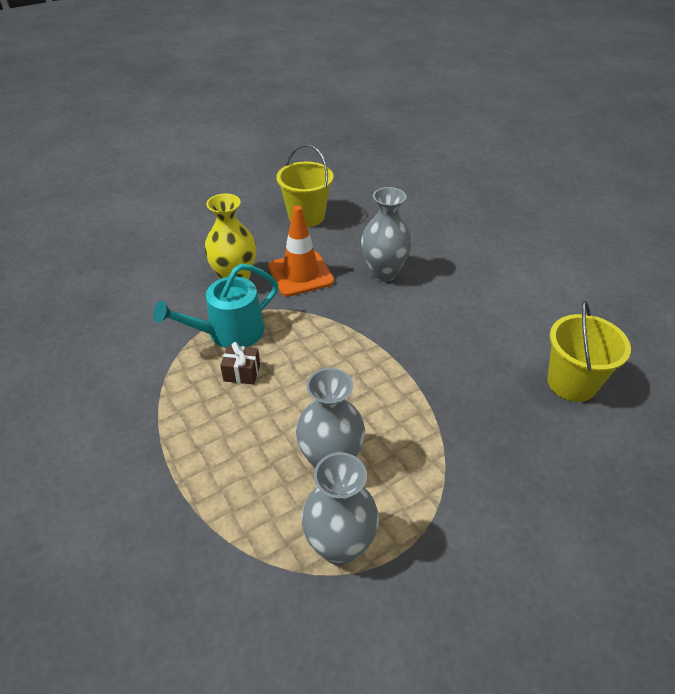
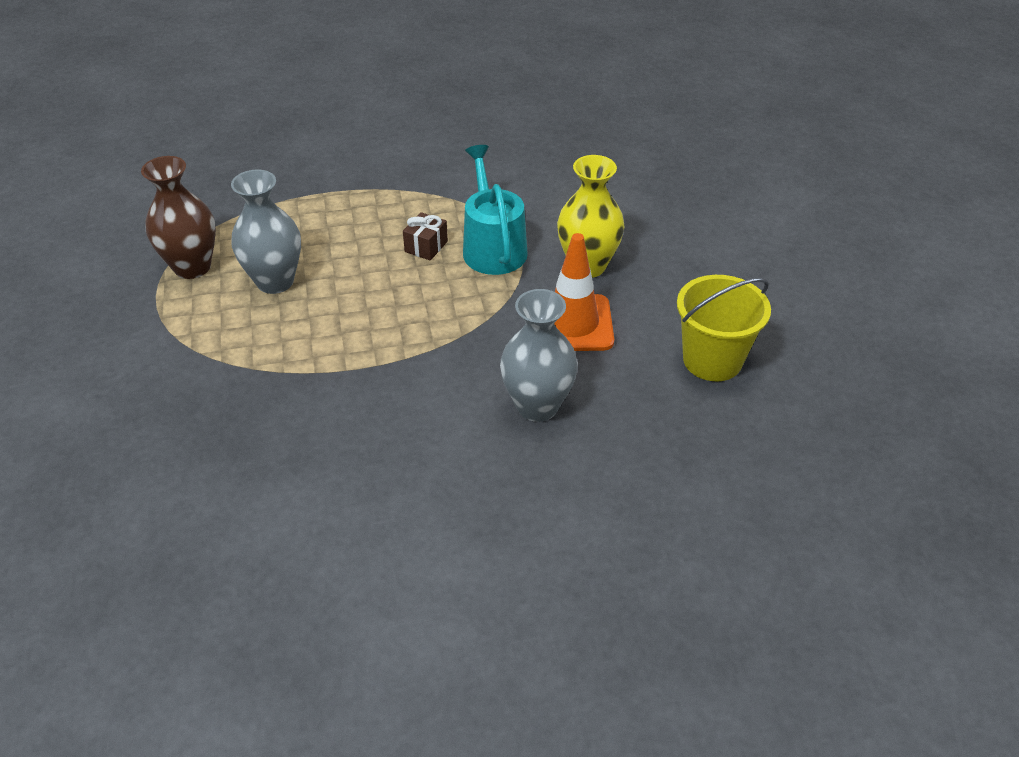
camera: 110 degrees right, 0 degrees up
(339, 546) = (192, 267): grey vase -> brown vase
(571, 383) = (223, 519): yellow bucket -> none

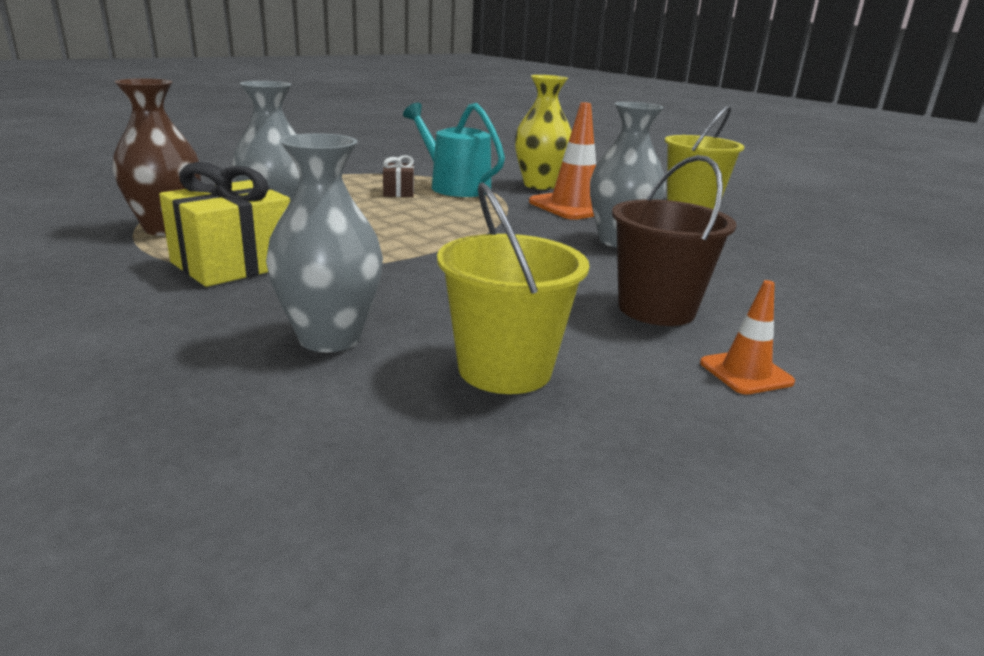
camera: 35 degrees left, 20 degrees down
(180, 462) = (329, 338): none -> grey vase
(196, 340) = (233, 264): none -> yellow gift
(251, 544) = (504, 369): none -> yellow bucket
(406, 625) = (746, 372): none -> orange traffic cone
(438, 522) = (656, 309): none -> brown bucket

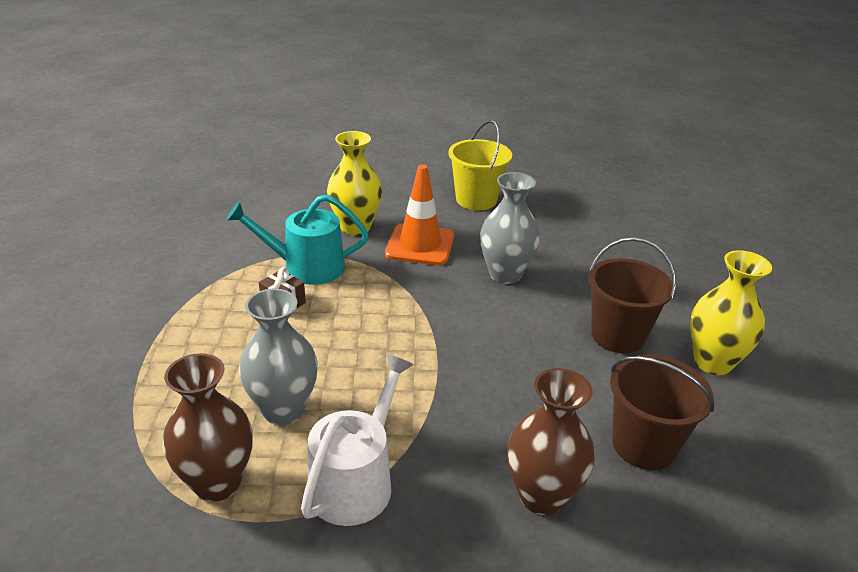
camera: 45 degrees left, 10 degrees up
(233, 264) = (356, 480): yellow gift -> white watering can
(329, 338) = (542, 496): grey vase -> brown vase
(504, 369) = (644, 445): yellow bucket -> brown bucket
(746, 372) = (712, 362): orange traffic cone -> yellow vase

